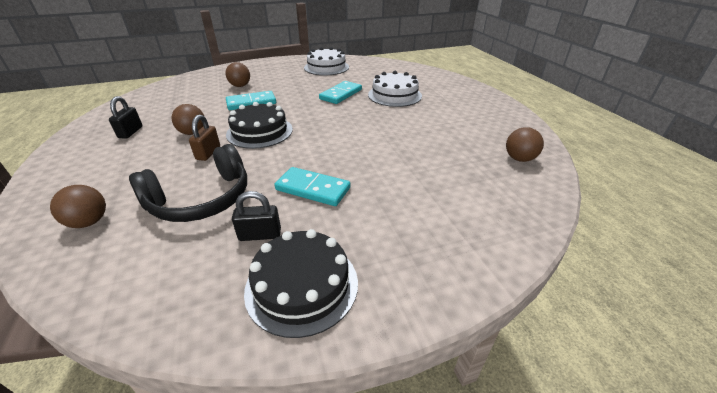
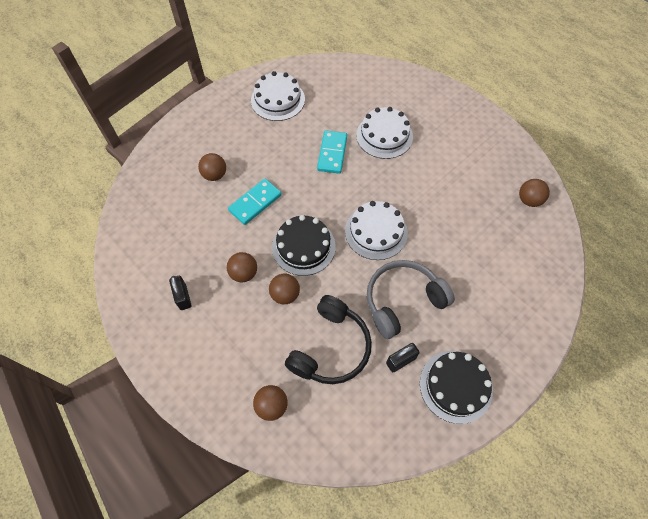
camera: 25 degrees left, 25 degrees up
(208, 153) = (285, 294): brown padlock -> brown ball
(313, 189) = (402, 301): turquoise domino -> grey headphones
(333, 139) = (376, 232): none -> white cake

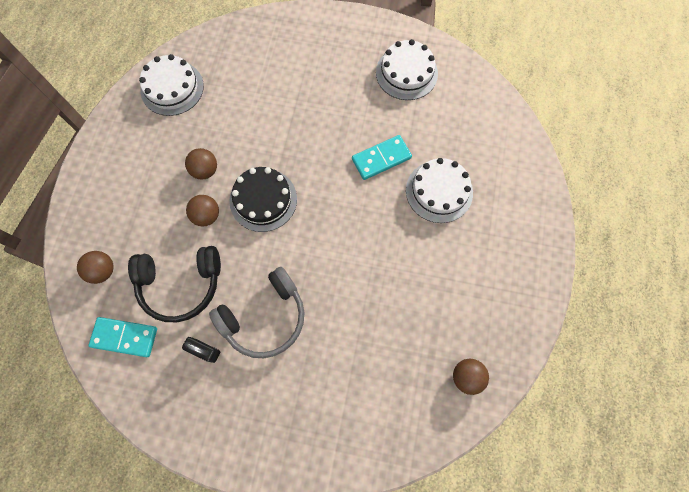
camera: 55 degrees right, 10 degrees up
(183, 297) = (154, 141): black padlock -> none
(215, 175) = (285, 81): brown ball -> none
(255, 203) = (280, 132): turquoise domino -> turquoise domino (124, 337)
(376, 232) = (321, 251): white cake -> white cake (172, 88)
(402, 301) = (265, 318): grey headphones -> grey headphones turned 120 degrees clockwise
(456, 386) = (209, 413): black cake -> none

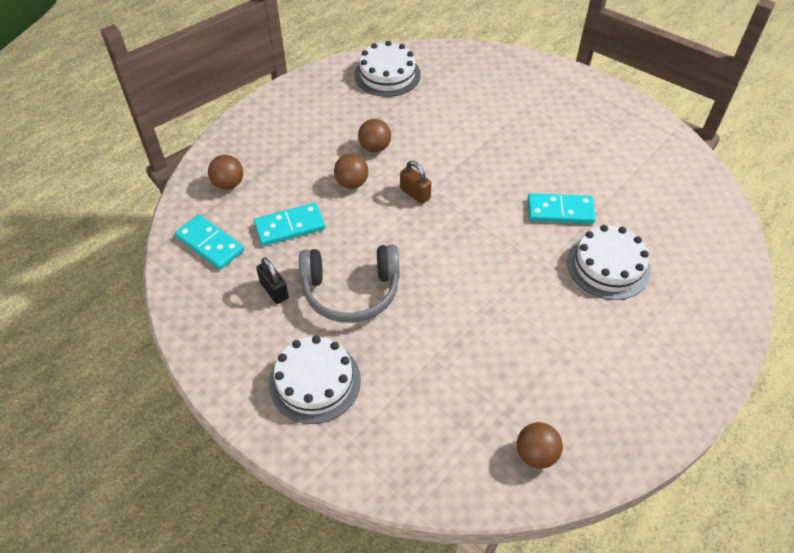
camera: 30 degrees right, 20 degrees down
(181, 284) = (290, 226): black headphones -> turquoise domino
(263, 200) = (415, 194): black cake -> brown padlock
(406, 73) = (633, 151): white cake -> white cake (314, 381)

